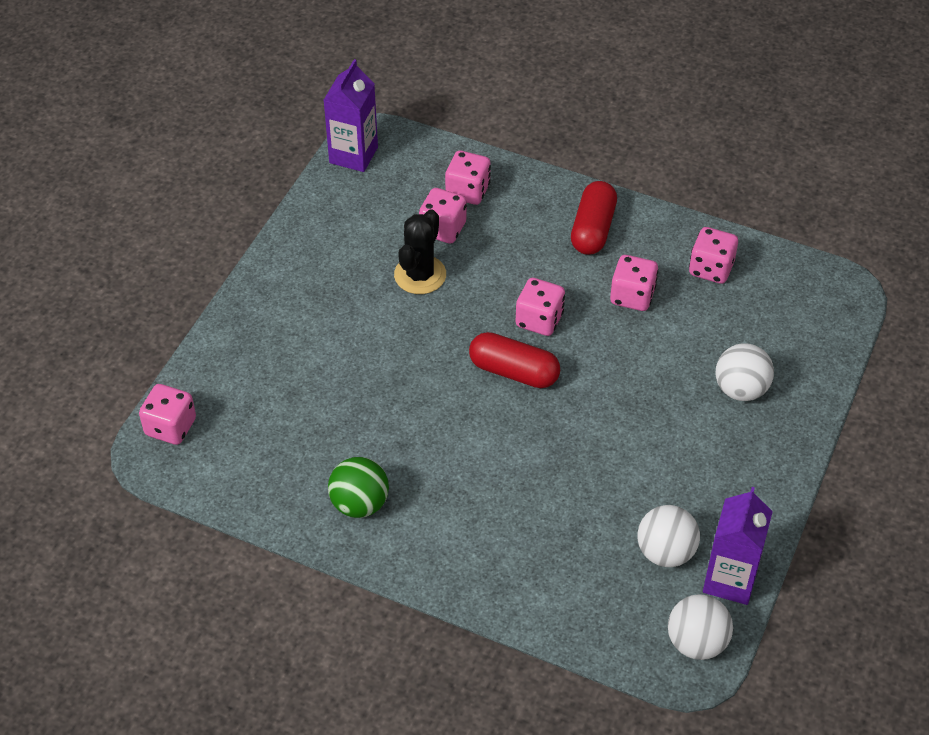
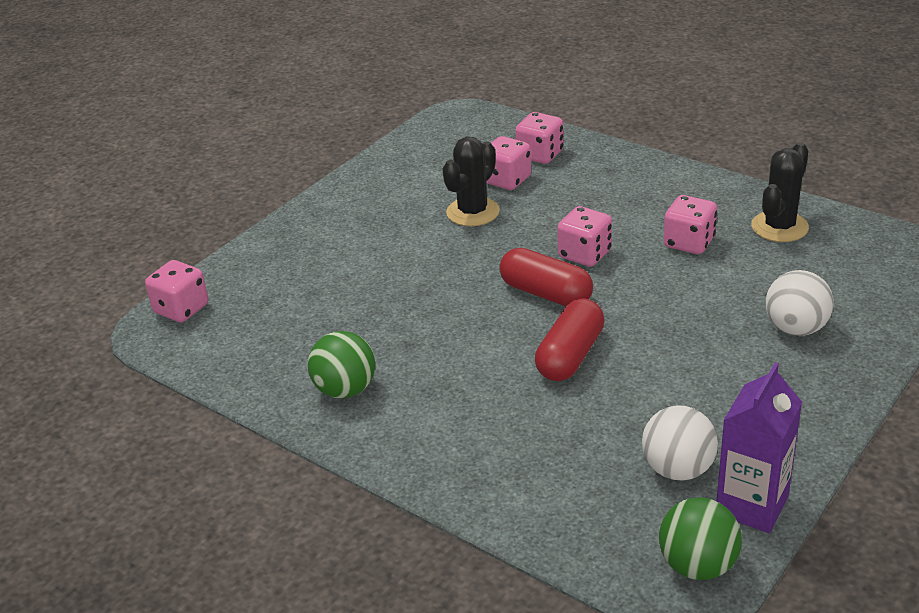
camera: 15 degrees right, 15 degrees down
(353, 155) = (438, 124): purple carton -> none
(593, 229) = (659, 189): red capsule -> red capsule (570, 356)
(696, 642) = (697, 565): white ball -> green ball
(711, 269) = (779, 227): pink dice -> black cactus

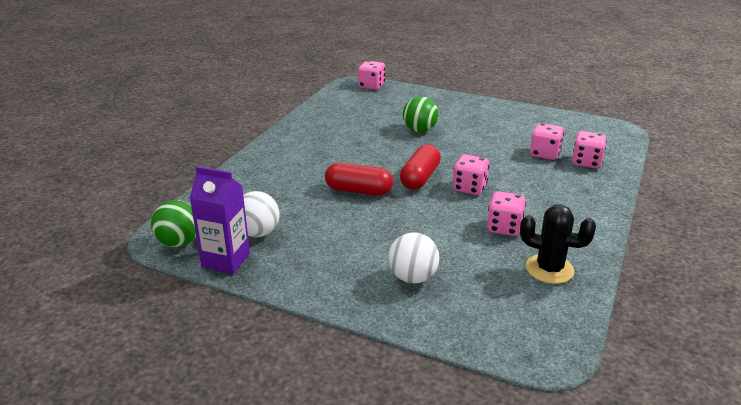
camera: 75 degrees right, 5 degrees down
(345, 389) = (316, 131): green ball -> green ball (419, 130)
(473, 212) = (499, 146): black cactus -> none

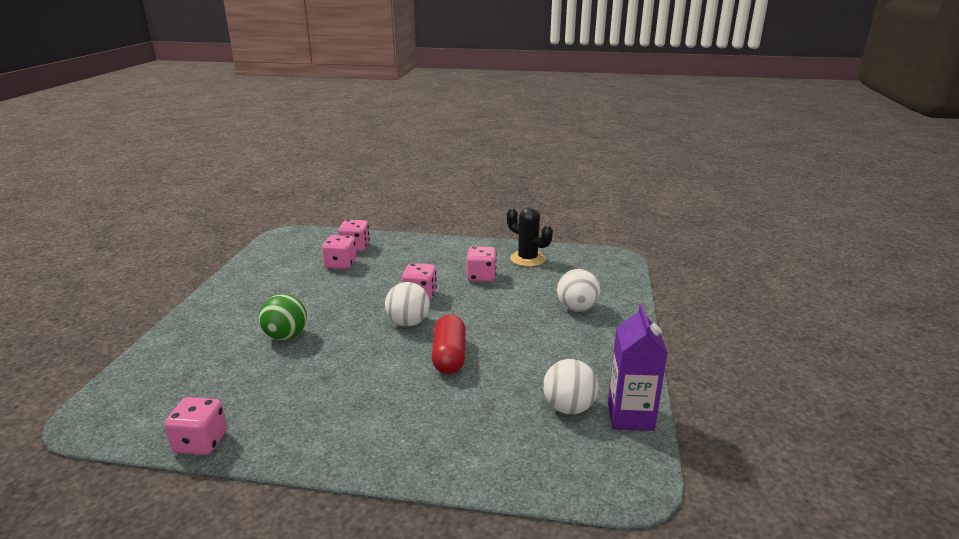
camera: 105 degrees left, 5 degrees down
(179, 242) = (627, 467): green ball -> none
(371, 86) = (109, 398): pink dice -> pink dice (201, 442)
(420, 178) = (408, 323): red capsule -> white ball
(549, 269) = (527, 259): black cactus -> black cactus turned 60 degrees counterclockwise

